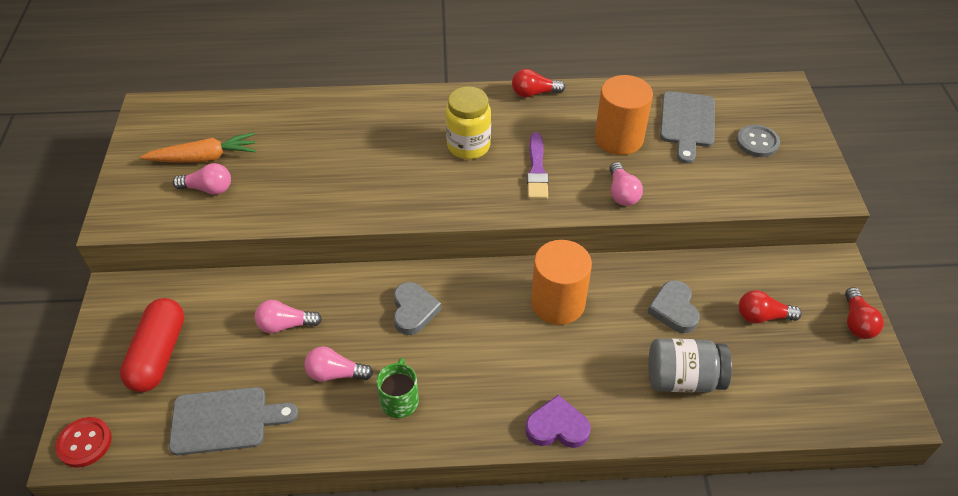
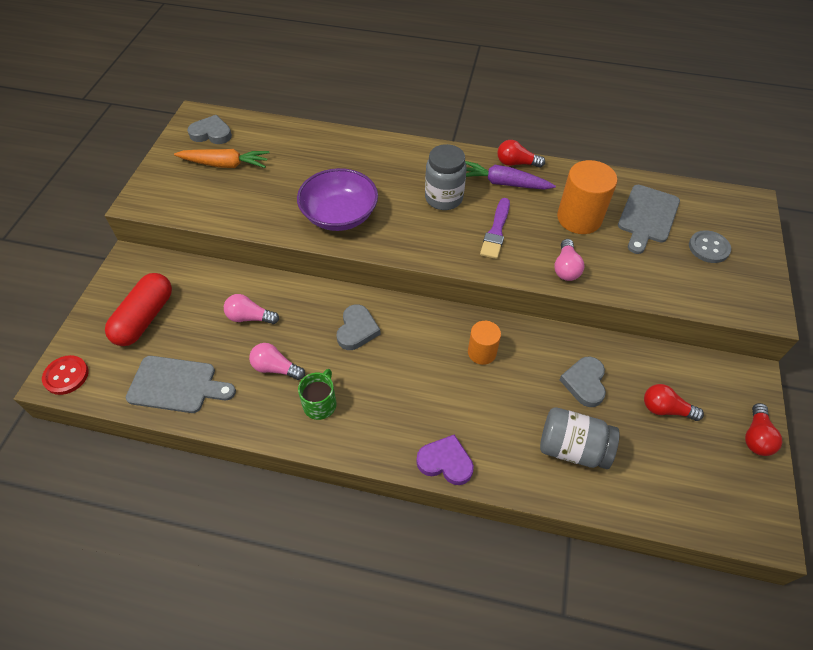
camera: 15 degrees right, 5 degrees up
(174, 125) = (211, 133): none -> grey heart
(208, 189) = (219, 191): pink light bulb -> none
(359, 188) = (339, 215): none -> purple bowl
(468, 146) = (443, 198): yellow jar -> grey jar
(527, 117) = (503, 183): none -> purple carrot
(558, 303) = (482, 352): orange cylinder -> orange cylinder, size x0.60

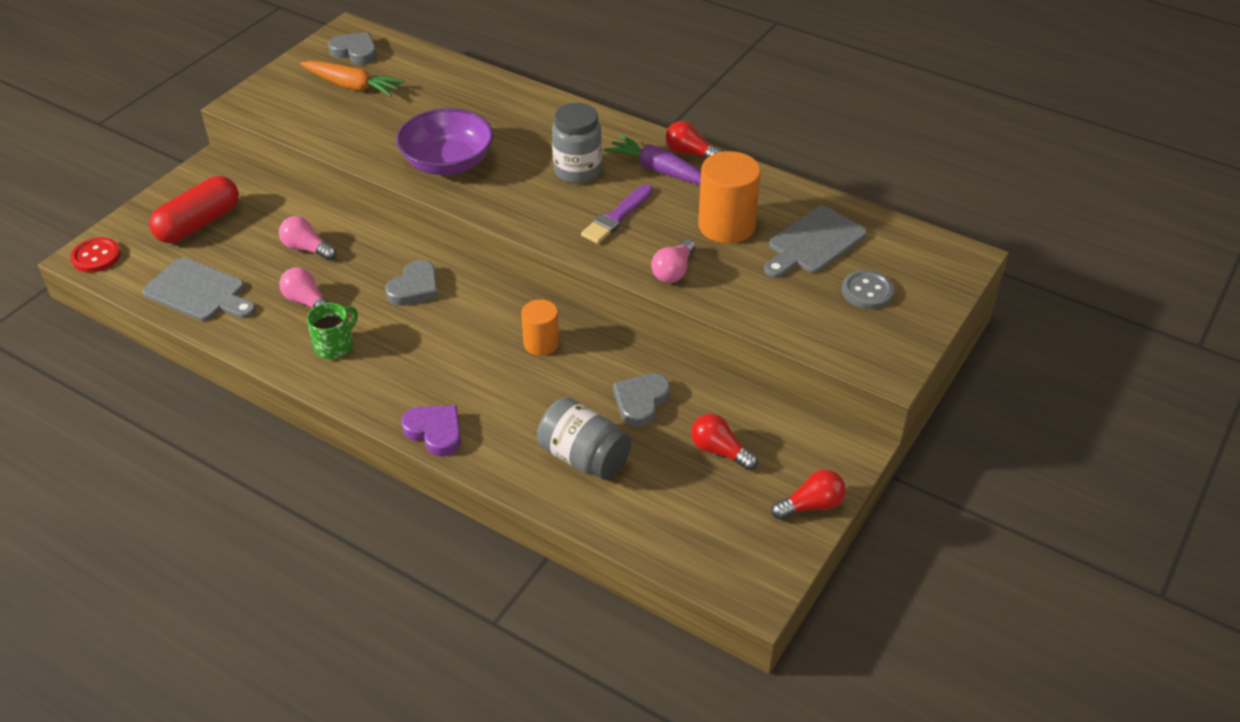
camera: 20 degrees right, 10 degrees down
(756, 437) = (811, 505): red light bulb -> red light bulb turned 150 degrees counterclockwise

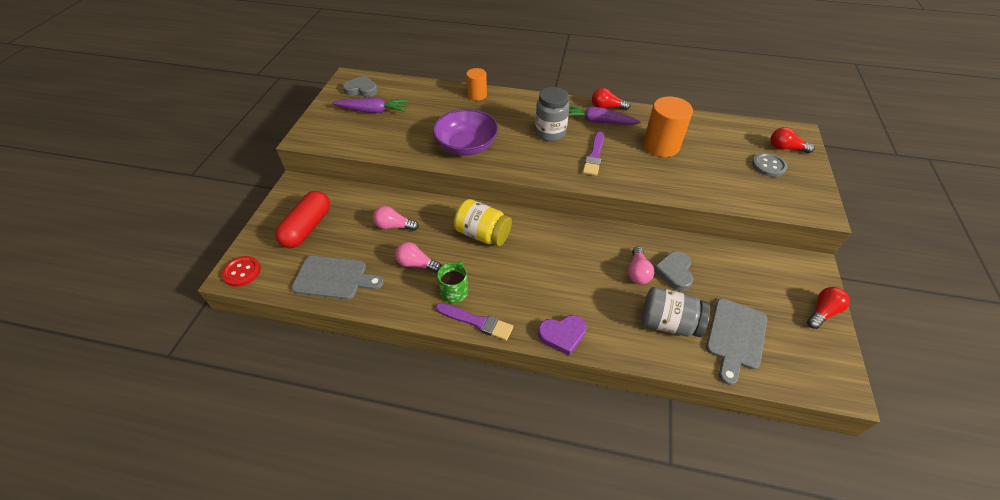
camera: 20 degrees left, 5 degrees up
(339, 387) = (477, 322): none -> purple brush
(352, 86) = (373, 111): orange carrot -> purple carrot
(415, 288) = (483, 234): grey heart -> yellow jar
(435, 432) = (562, 335): purple heart -> purple heart turned 150 degrees clockwise
(541, 343) = (587, 250): orange cylinder -> orange cylinder (477, 95)
(673, 271) = (653, 182): pink light bulb -> pink light bulb (637, 272)
(719, 451) = (744, 292): red light bulb -> red light bulb (785, 148)
(814, 243) = (716, 144): grey cutting board -> grey cutting board (735, 337)

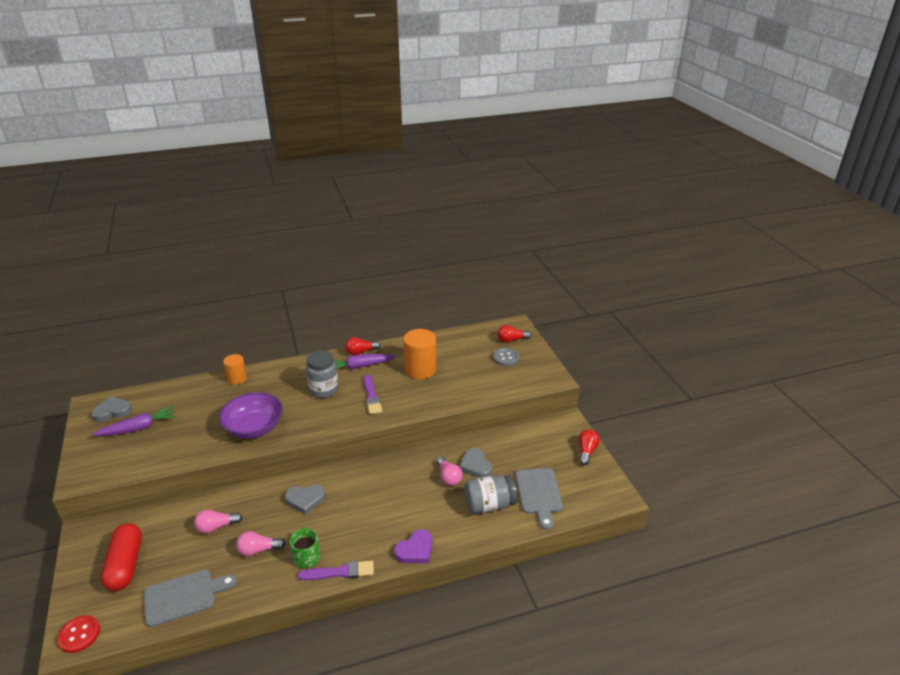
camera: 30 degrees left, 15 degrees down
(483, 234) = (305, 500): yellow jar -> grey heart

